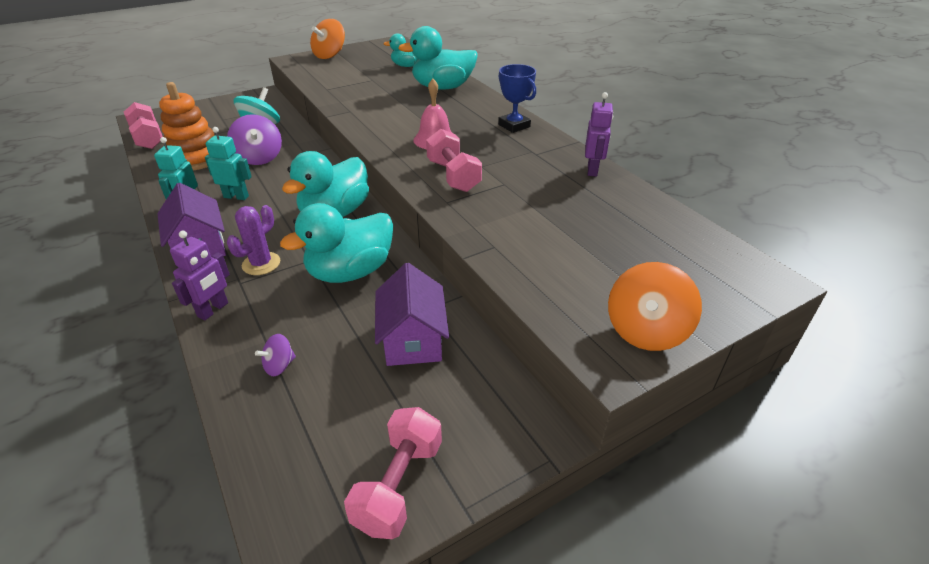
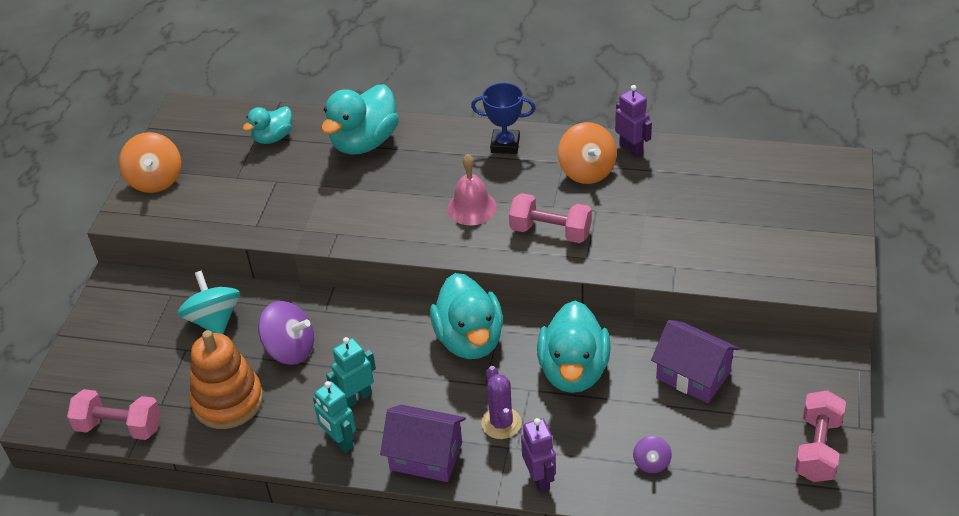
camera: 45 degrees left, 5 degrees up
(399, 485) = (817, 449): pink dumbbell -> pink dumbbell turned 45 degrees clockwise
(646, 330) = (831, 251): orange spinning top -> orange spinning top (587, 171)

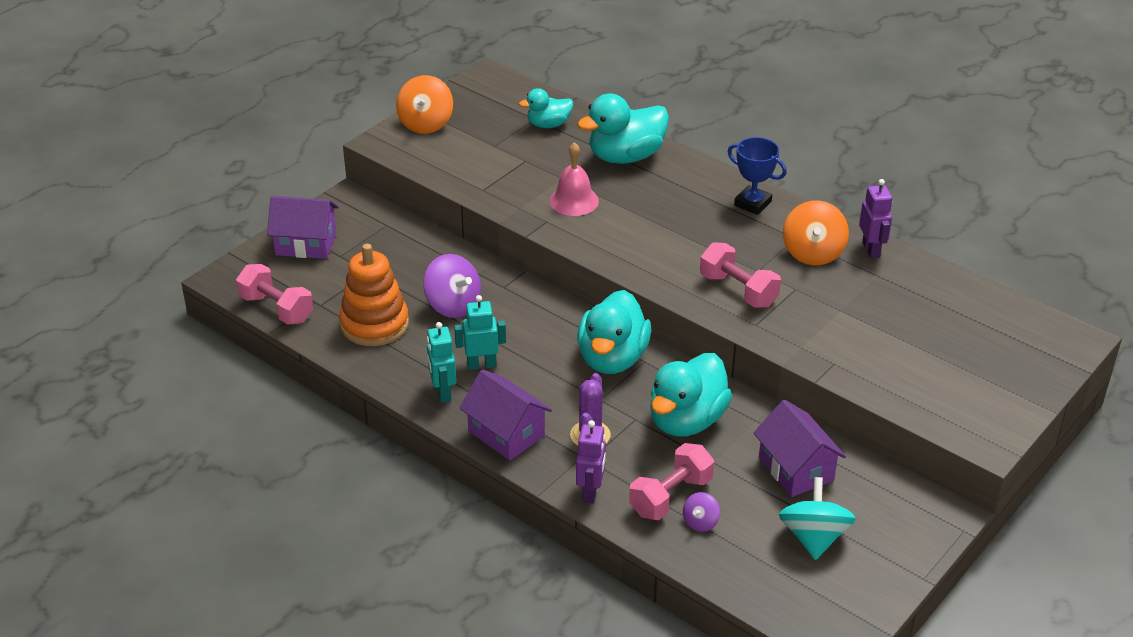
camera: 25 degrees right, 5 degrees down
(104, 346) = (306, 244): none -> purple house
(214, 320) = (407, 258): turquoise spinning top -> turquoise spinning top (814, 537)
(472, 208) = (681, 244): pink bell -> pink bell (574, 201)
(817, 449) = (867, 577): pink dumbbell -> pink dumbbell (671, 496)

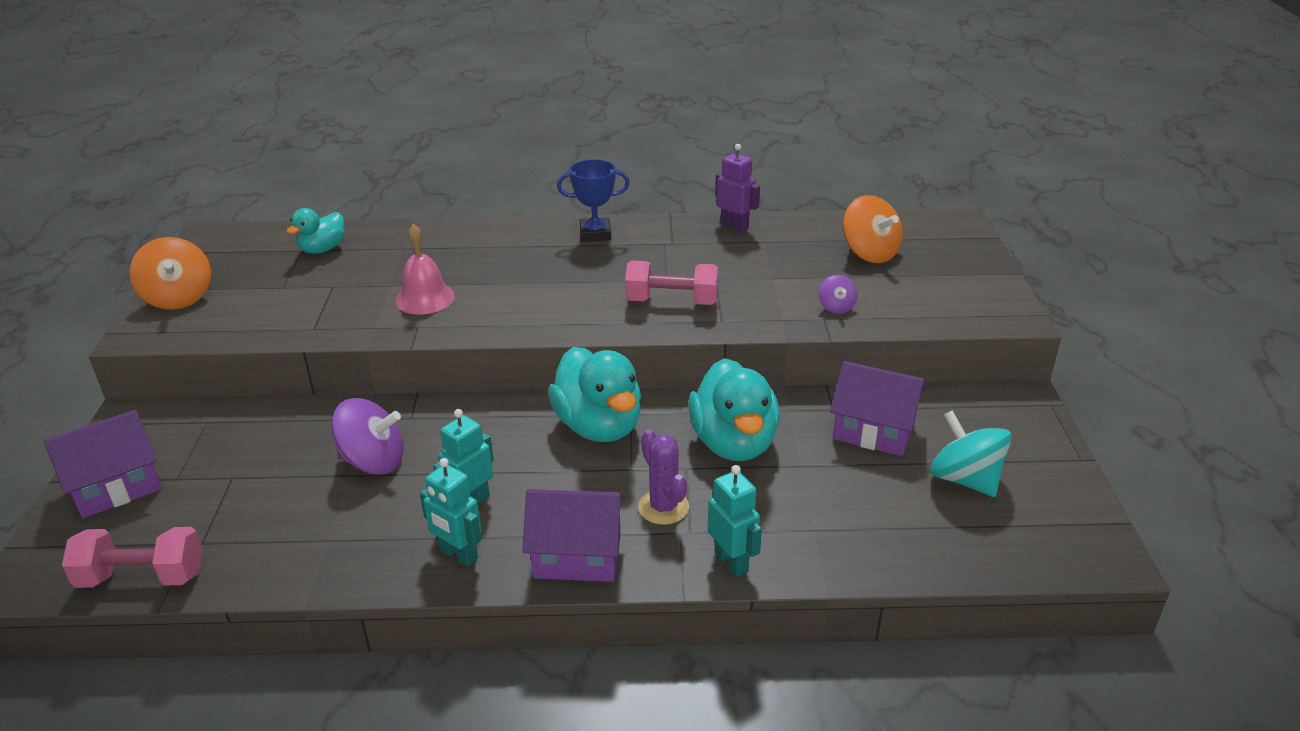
camera: 40 degrees left, 5 degrees down
(374, 324) = (296, 528): orange stacking toy -> none
(591, 492) = (731, 562): purple robot -> turquoise robot
(625, 156) = (433, 245): turquoise duck -> none
(671, 496) = (807, 519): pink dumbbell -> none
(700, 522) = (862, 526): purple spinning top -> purple spinning top (836, 307)
(813, 253) = (693, 248): orange spinning top -> orange spinning top (869, 253)

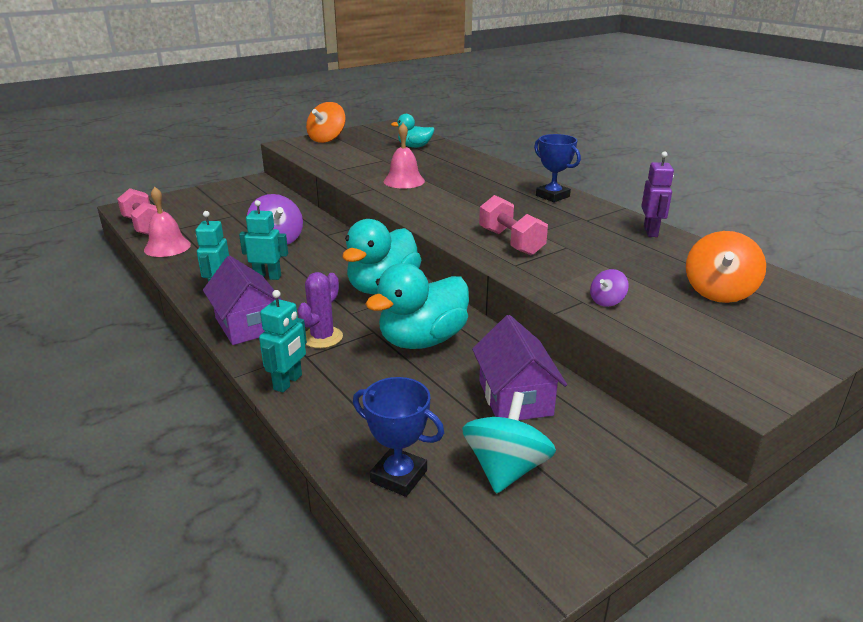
camera: 55 degrees right, 5 degrees down
(116, 487) = (202, 198): purple house -> none
(257, 570) = (167, 247): none -> pink bell
(936, 542) = (399, 476): none -> blue trophy

